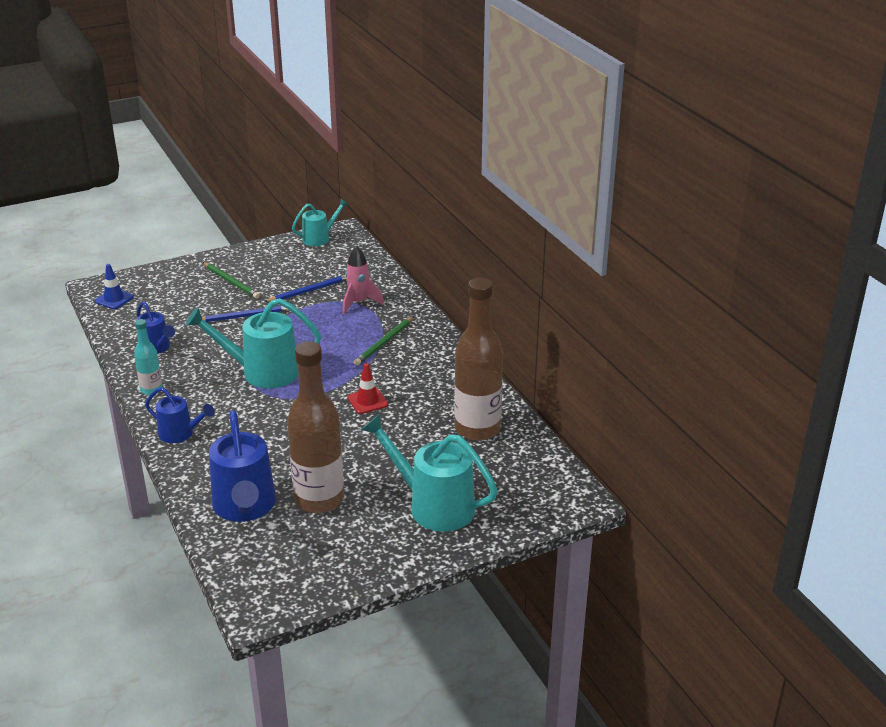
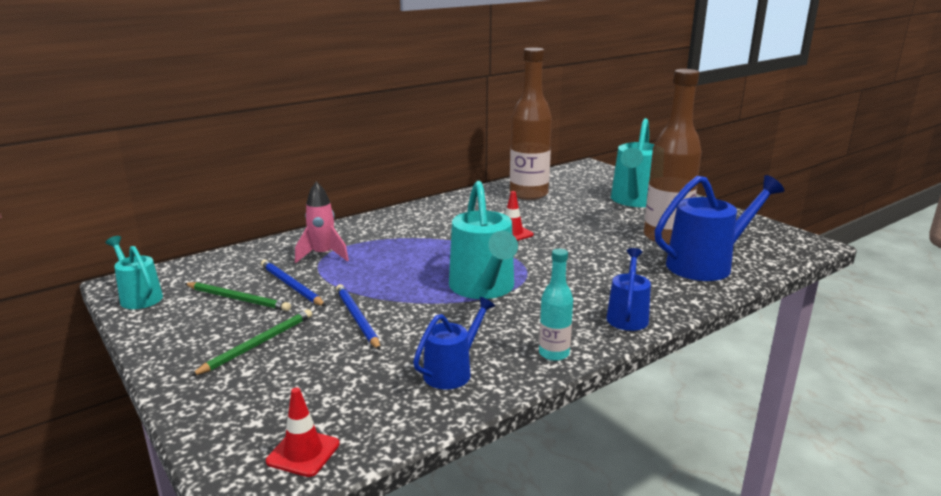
camera: 100 degrees left, 10 degrees down
(114, 299) = (303, 453): blue traffic cone -> red traffic cone
(384, 343) = (406, 236): green pencil -> green pencil (238, 299)

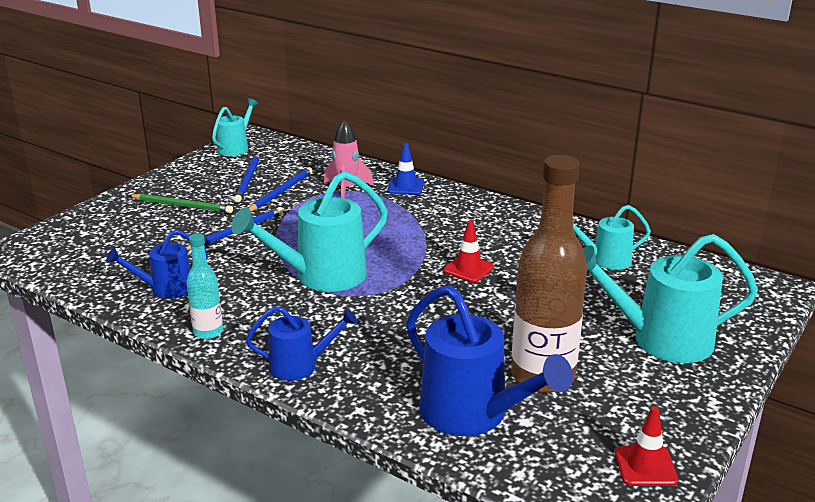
camera: 70 degrees right, 5 degrees up
(238, 299) = (248, 180): green pencil -> blue pencil
(303, 453) = (52, 257): red traffic cone -> red traffic cone (645, 466)
(347, 232) = (405, 186): none -> blue traffic cone
(452, 371) = (165, 289): blue watering can -> blue watering can turned 135 degrees clockwise
(528, 194) = (605, 260): brown bottle -> turquoise watering can

